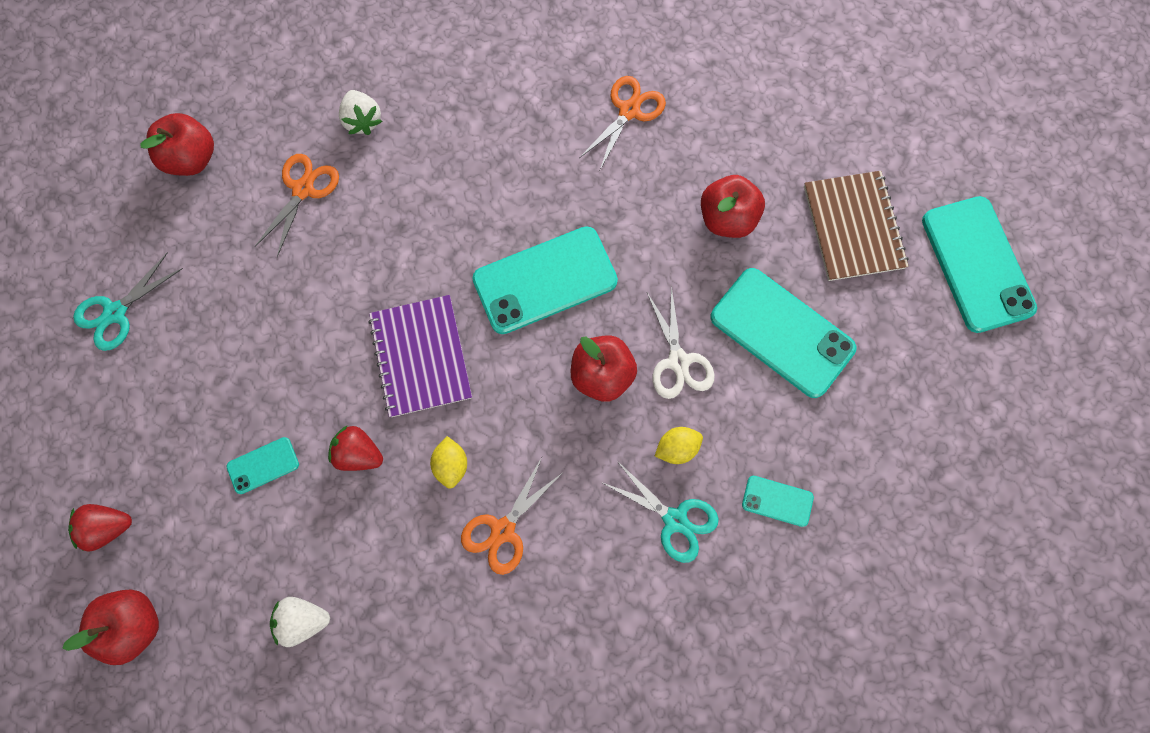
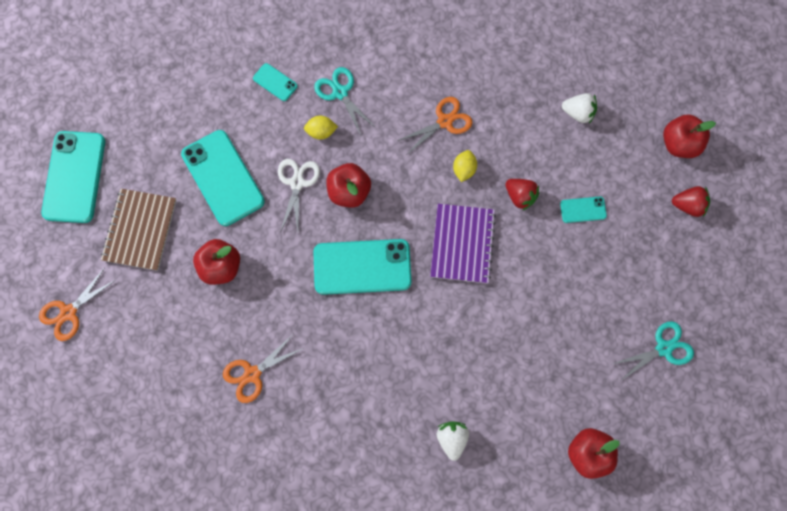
camera: 160 degrees left, 0 degrees up
(303, 189) = (511, 397): orange scissors -> orange scissors (68, 312)

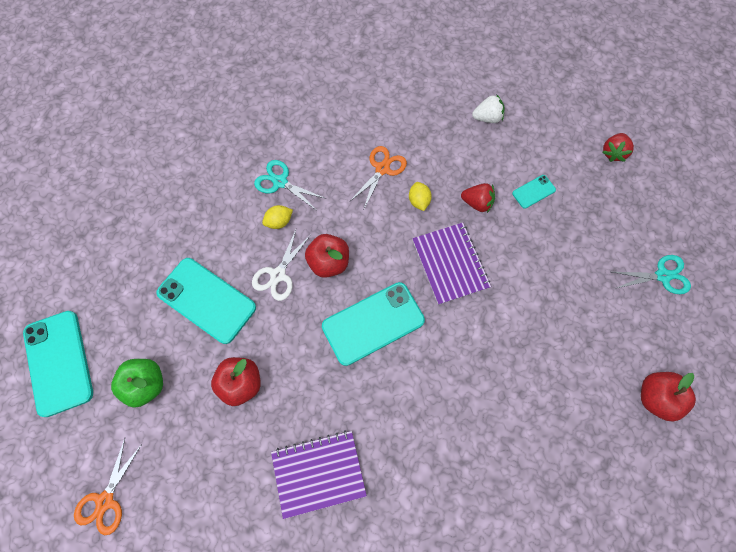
camera: 25 degrees left, 5 degrees down
(140, 230) = (146, 384): brown notebook -> green apple
(252, 374) = (318, 473): orange scissors -> purple notebook
(275, 82) = (217, 197): turquoise phone -> none
(297, 183) = (278, 275): white scissors -> white scissors turned 135 degrees counterclockwise
(452, 438) = (533, 443): white strawberry -> none
(663, 348) = (662, 276): turquoise scissors -> turquoise scissors turned 45 degrees clockwise
(679, 144) = (578, 109): red apple -> none
(688, 205) = (613, 153): red strawberry -> red strawberry turned 135 degrees clockwise

